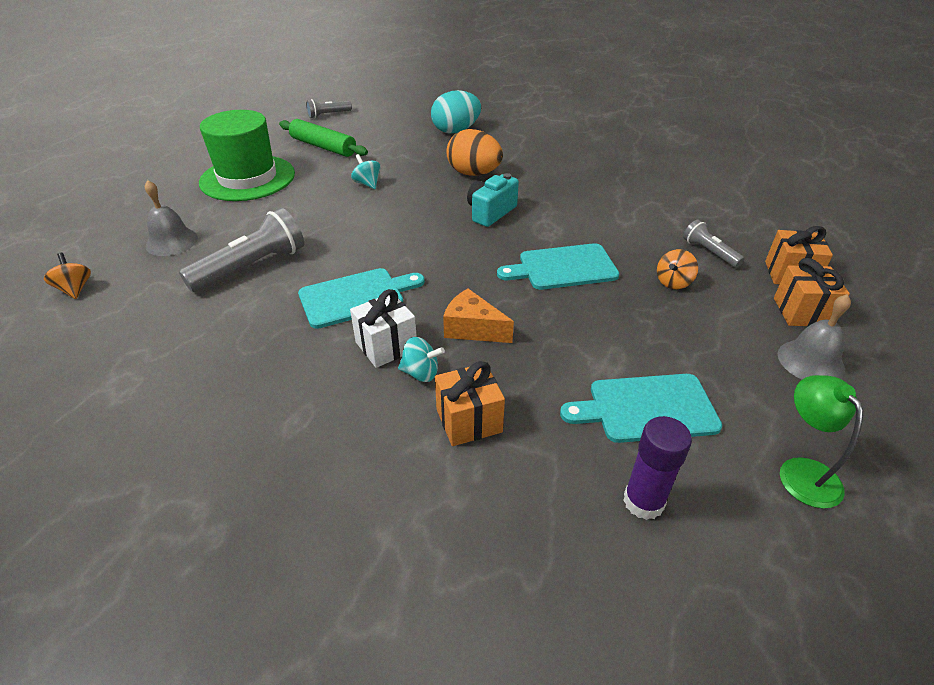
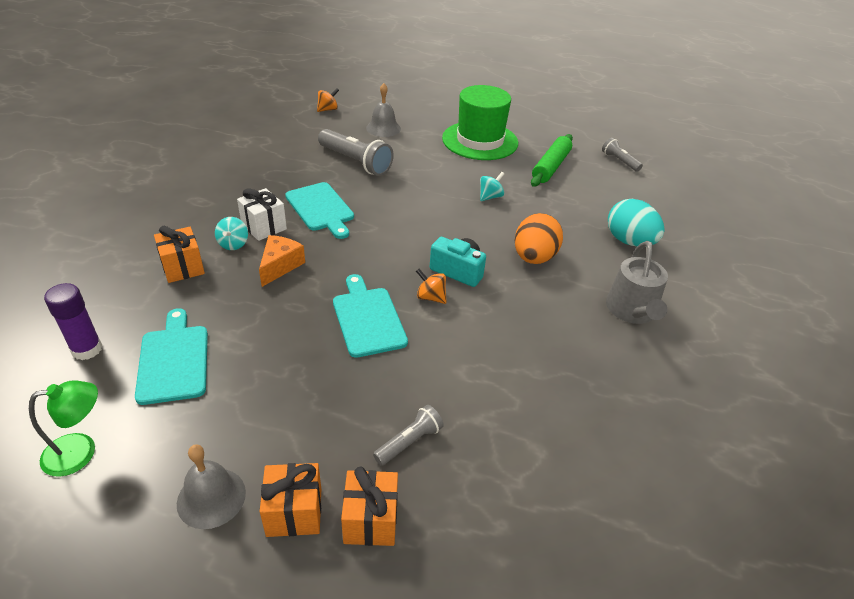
camera: 80 degrees right, 0 degrees up
(545, 144) = (632, 311): none -> grey watering can
(673, 282) = (348, 400): orange spinning top -> orange spinning top (430, 297)

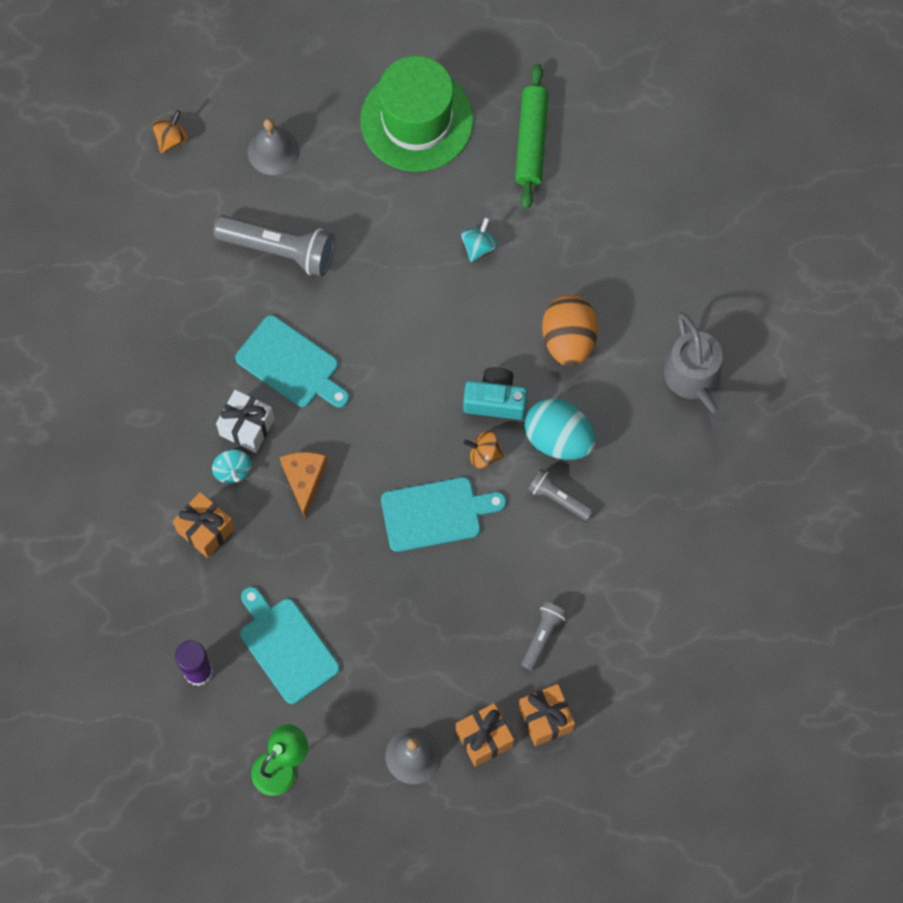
camera: 20 degrees left, 30 degrees up
(367, 318) = (435, 513): turquoise cutting board -> turquoise cutting board turned 120 degrees clockwise
(619, 161) = (616, 84): grey flashlight -> grey flashlight (558, 498)
(629, 241) = (666, 259): turquoise egg -> turquoise egg (558, 438)

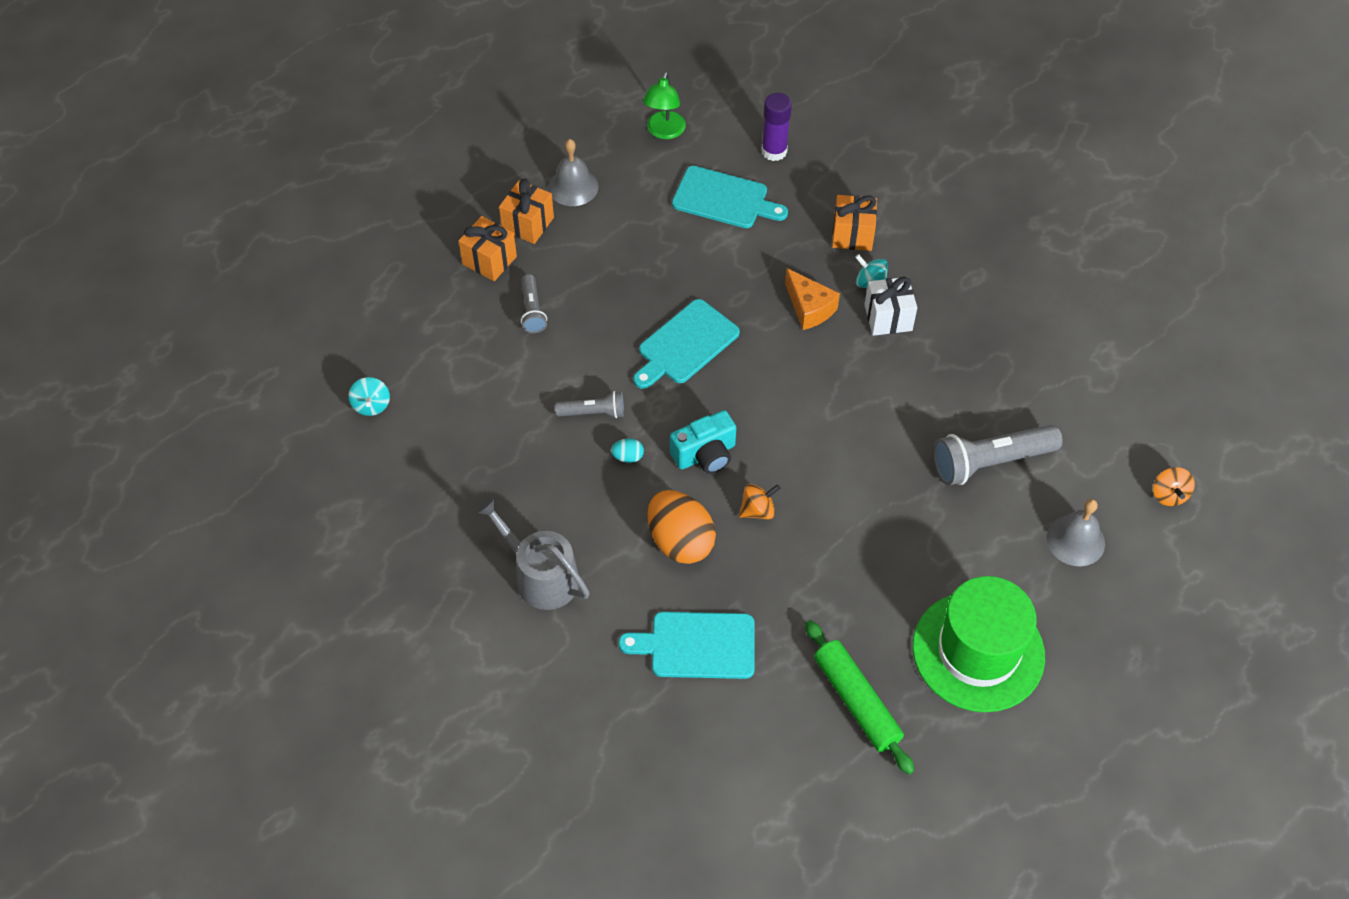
camera: 145 degrees right, 15 degrees down
(291, 364) = (897, 382): turquoise cutting board -> turquoise cutting board (697, 646)
(478, 246) = (824, 572): turquoise spinning top -> turquoise spinning top (371, 405)
(484, 454) = (681, 409): orange spinning top -> orange spinning top (758, 510)
(558, 438) = (628, 457): turquoise egg -> turquoise egg, size x0.42

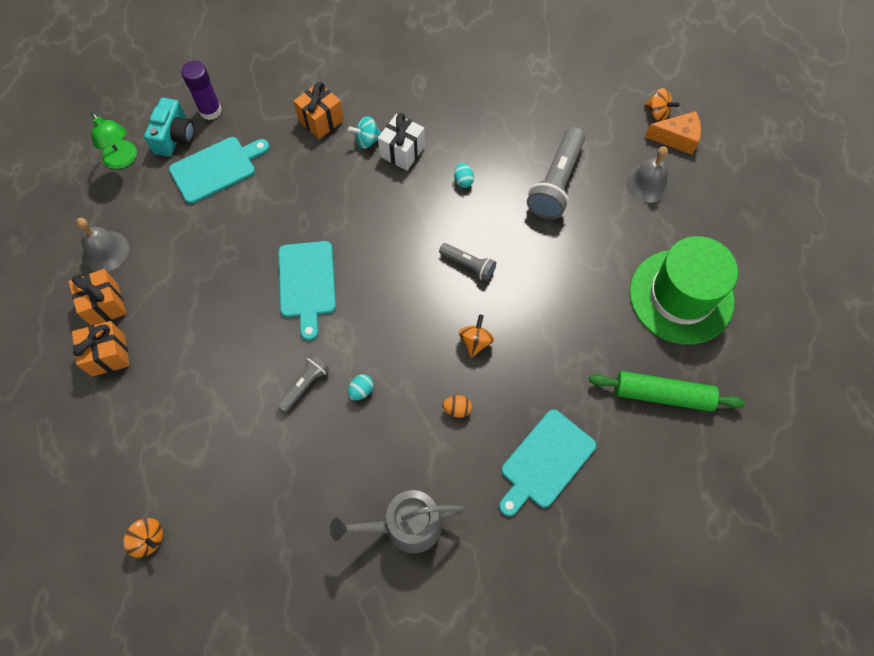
camera: 50 degrees left, 10 degrees up
(371, 405) = (148, 539): turquoise spinning top -> orange spinning top
(532, 311) = (181, 359): grey flashlight -> grey flashlight (468, 265)
(680, 541) = (457, 409): orange egg -> orange egg, size x0.42
(705, 454) = (404, 340): turquoise camera -> turquoise camera (175, 137)
(809, 308) = (351, 189): orange cheese -> orange cheese (676, 138)
(910, 386) = (463, 181): none -> turquoise egg

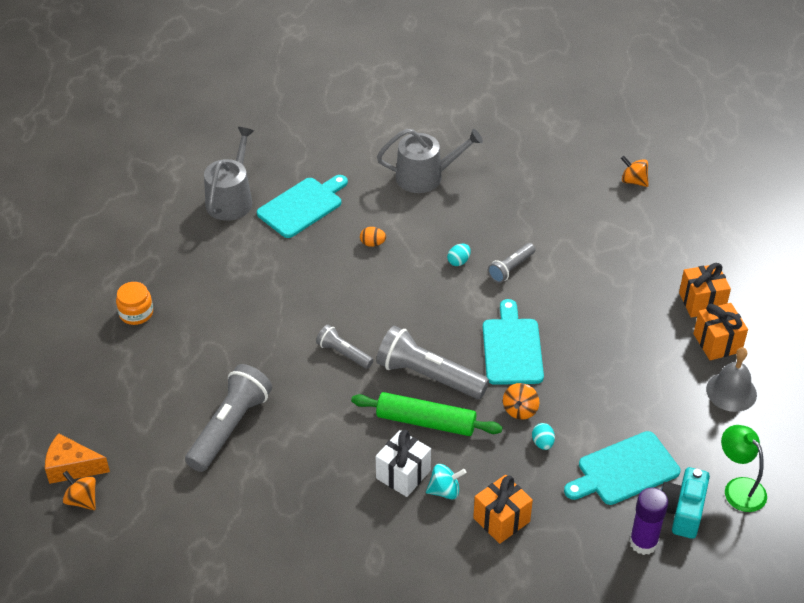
camera: 175 degrees left, 20 degrees down
(386, 247) = (428, 376): none -> grey flashlight
(463, 181) = (335, 437): turquoise egg -> turquoise egg (542, 443)
(475, 341) = (347, 290): orange spinning top -> orange spinning top (520, 410)
(630, 466) = (231, 199): none -> grey watering can
(648, 183) = (126, 420): grey bell -> none
(662, 395) = (185, 242): green rolling pin -> green rolling pin (426, 422)
(681, 296) = (136, 313): green hat -> orange jar

